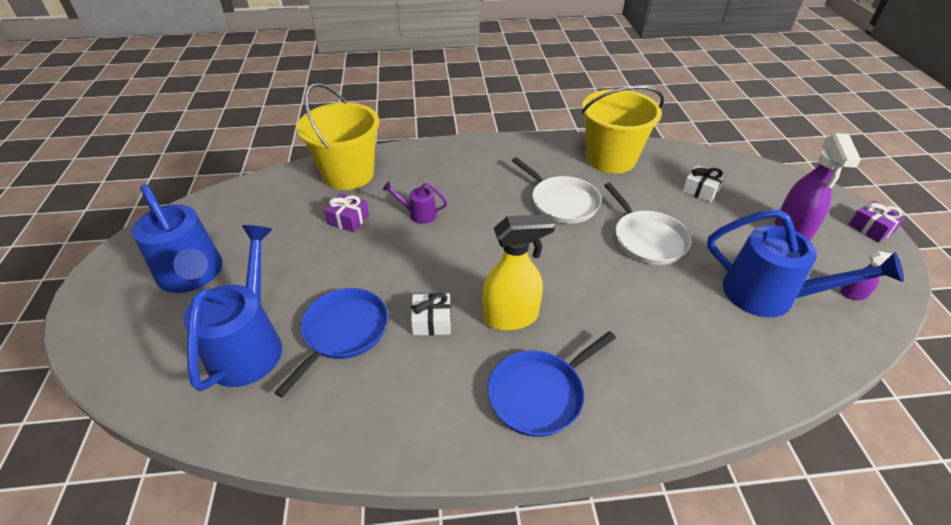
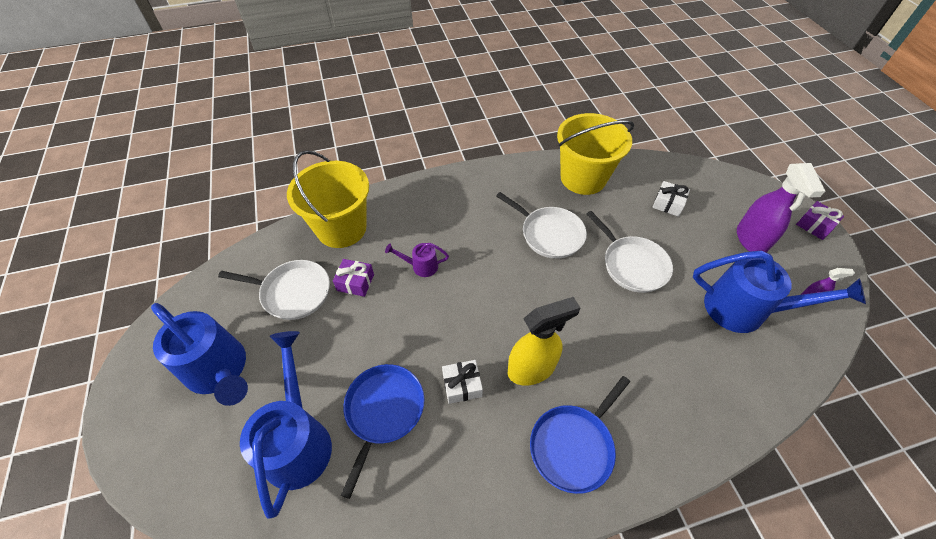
camera: 10 degrees left, 10 degrees up
(284, 220) = (293, 292): none -> white pan

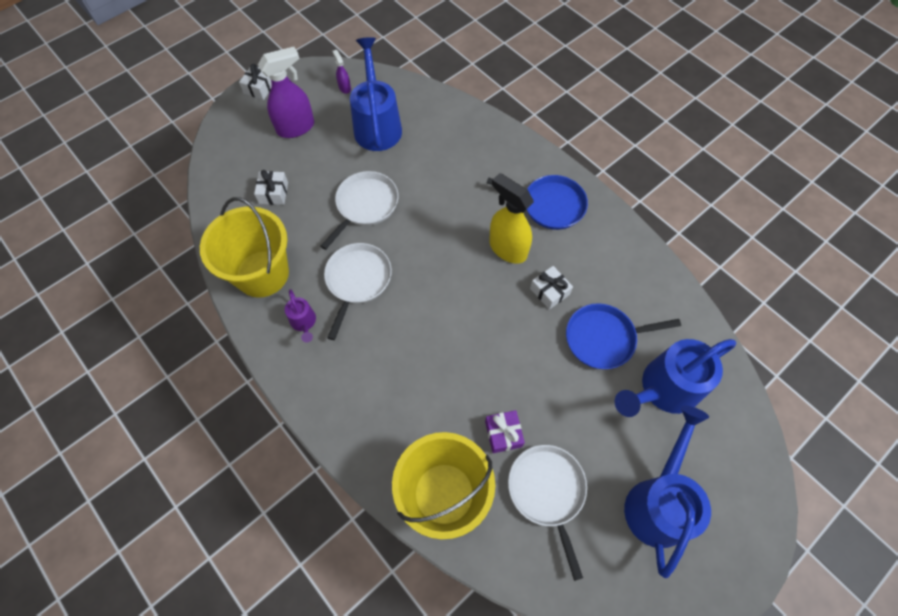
camera: 115 degrees left, 10 degrees up
(420, 266) = (453, 380): purple watering can -> purple watering can (304, 323)
(814, 225) = (260, 88): purple gift -> white gift

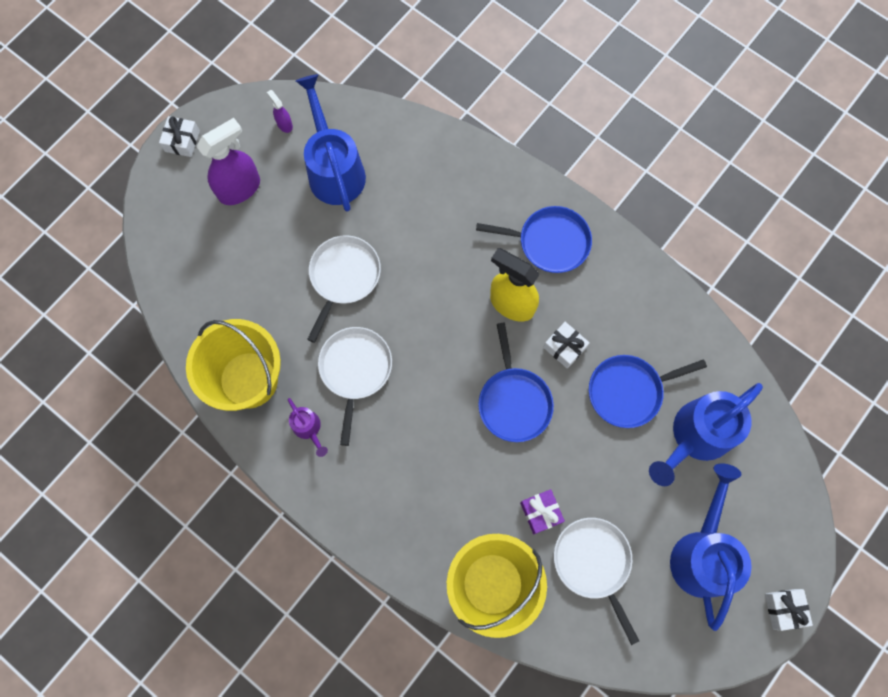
camera: 10 degrees left, 10 degrees up
(273, 193) = (235, 278): white gift -> white gift (784, 609)
(495, 330) = (514, 402): none -> blue pan

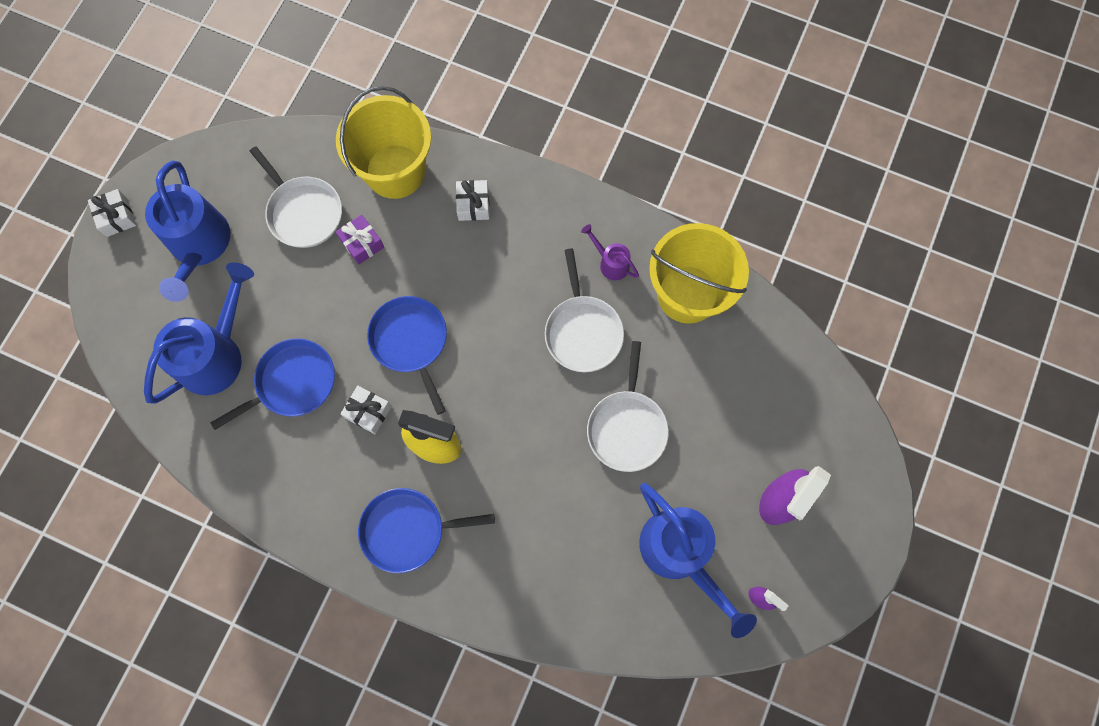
camera: 165 degrees right, 0 degrees up
(182, 141) = (870, 542): white gift -> white gift (473, 205)

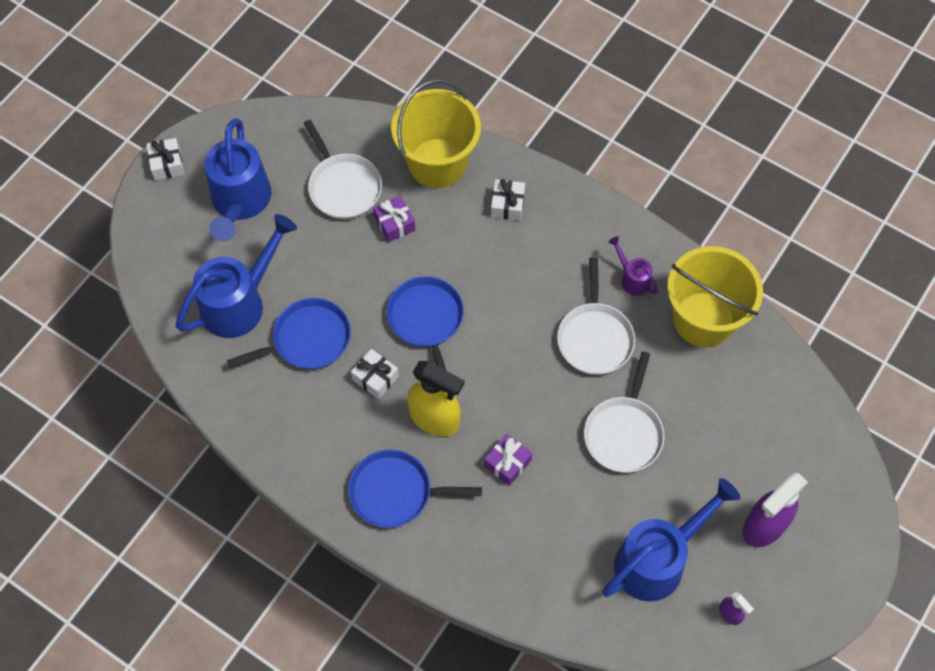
camera: 10 degrees right, 10 degrees down
(516, 479) = (507, 463): none -> purple gift
(680, 554) = (657, 560): blue watering can -> blue watering can turned 105 degrees counterclockwise

